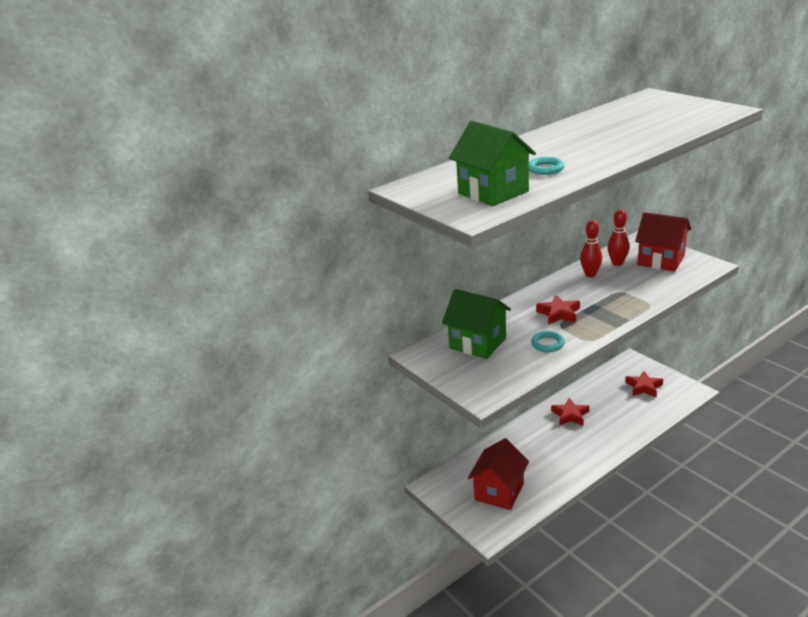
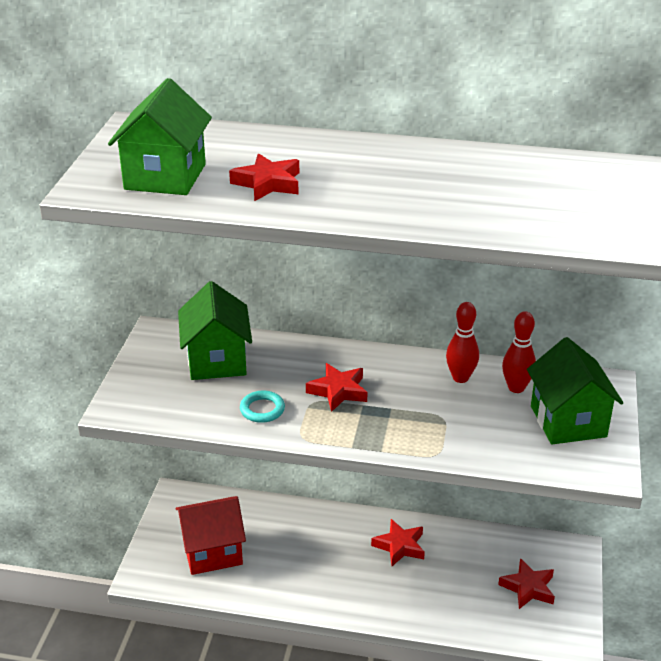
camera: 45 degrees right, 5 degrees up
(545, 169) = (268, 183): turquoise ring -> red star
(661, 260) = (568, 421): red house -> green house

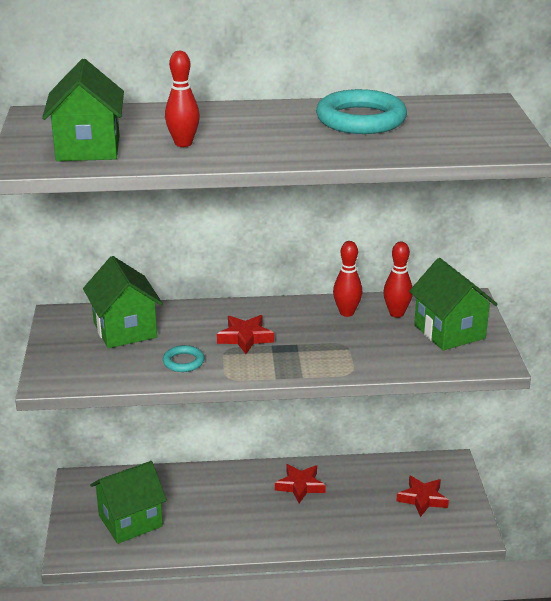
camera: 15 degrees left, 5 degrees down
(212, 552) = (130, 521): red house -> green house
(268, 183) = (183, 143): red star -> red bowling pin
(481, 175) = (361, 119): none -> turquoise ring

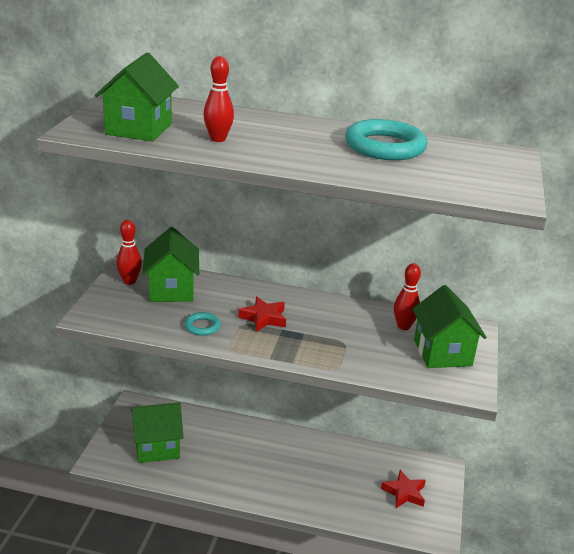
camera: 15 degrees right, 0 degrees up
(300, 486) = (305, 454): red star -> none
(346, 313) = (360, 316): red bowling pin -> red bowling pin (129, 281)

